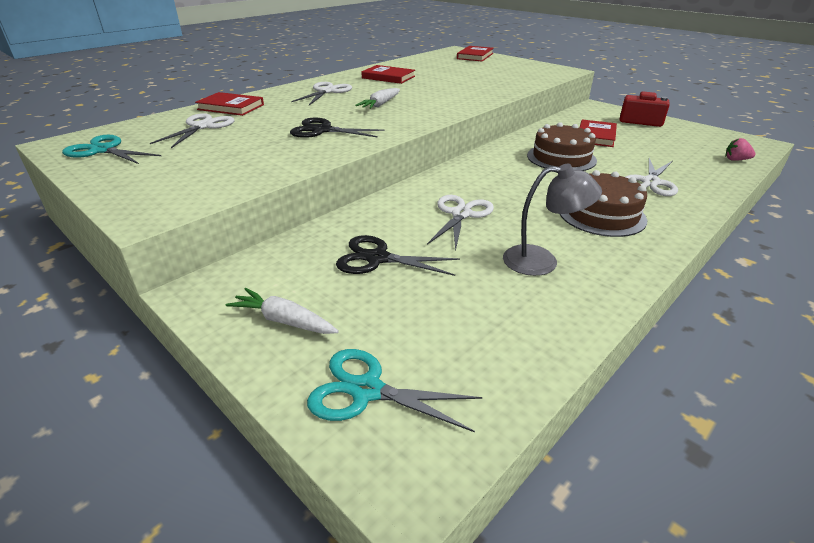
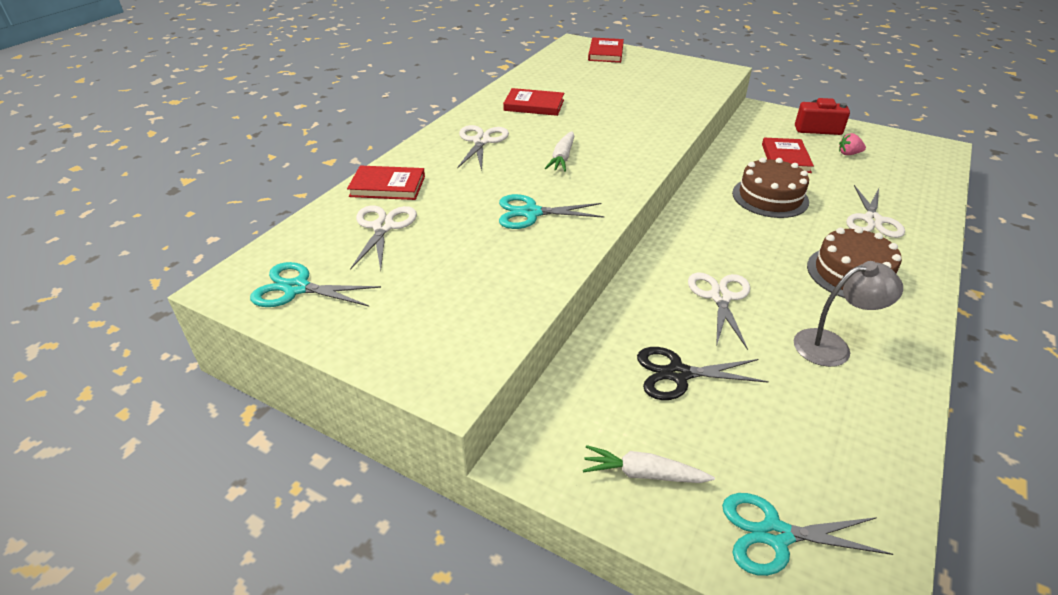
camera: 15 degrees left, 5 degrees up
(322, 130) = (531, 213): black scissors -> turquoise scissors
(736, 160) = (932, 175): pink strawberry -> pink strawberry (848, 154)

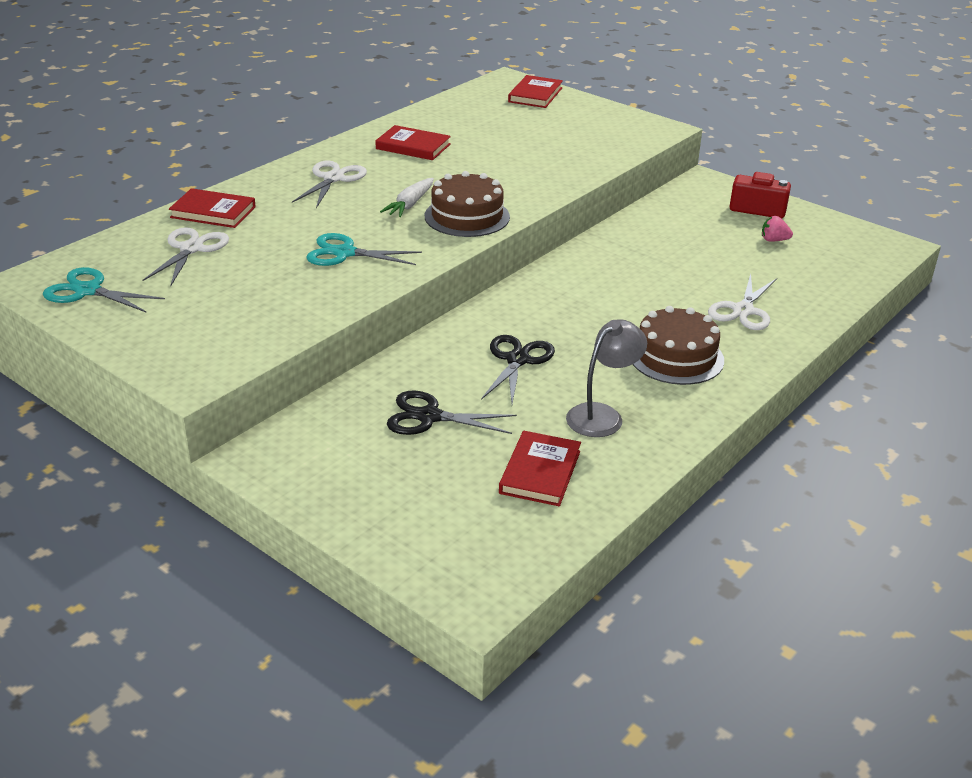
camera: 10 degrees right, 5 degrees down
(643, 474) = (347, 484): white carrot -> none
(720, 297) = (517, 360): white scissors -> black scissors
(770, 197) = (643, 274): brown cake -> brown cake (467, 216)
(775, 535) = (437, 541): turquoise scissors -> none
(785, 158) = (693, 237): red book -> red book (540, 472)
(832, 346) = (602, 415): grey lamp -> grey lamp turned 45 degrees counterclockwise

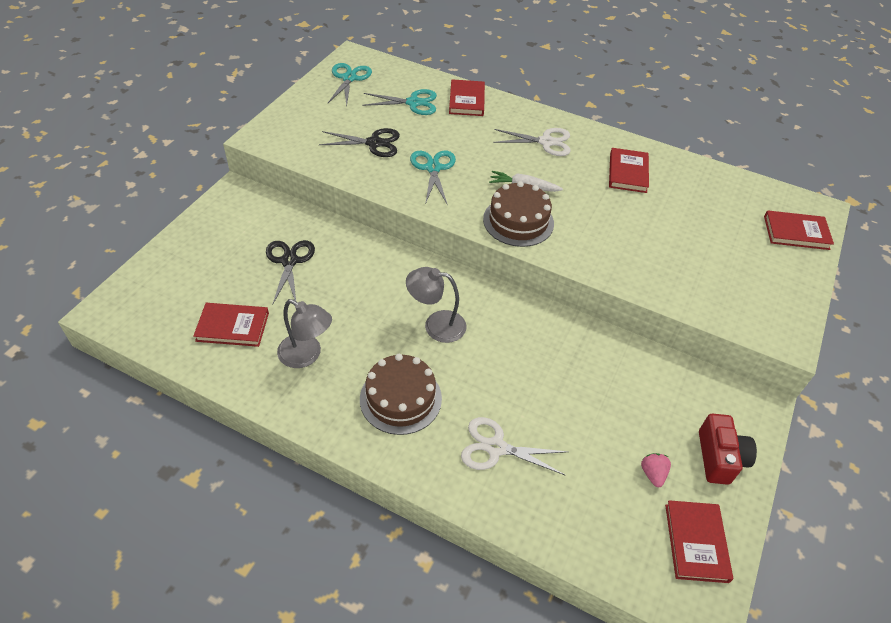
camera: 75 degrees right, 15 degrees up
(191, 249) = (413, 103): white scissors -> turquoise scissors
(517, 360) = (370, 297): black scissors -> black scissors (374, 143)
(574, 321) = (436, 325): none -> grey lamp
(839, 236) = (696, 542): none -> red book

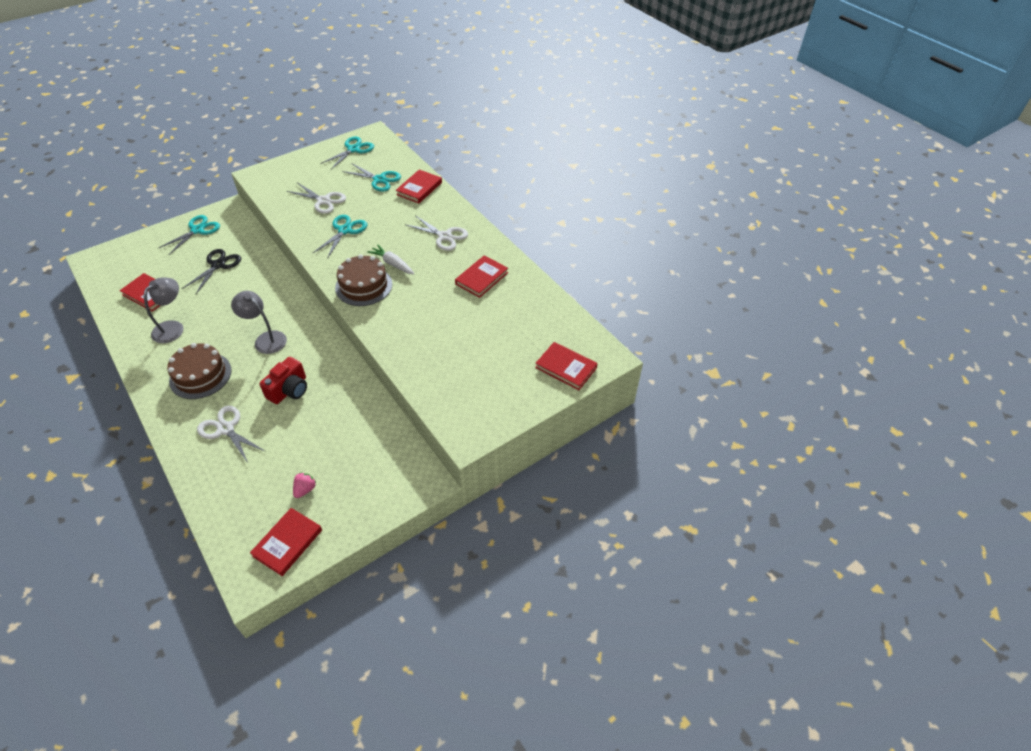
camera: 30 degrees right, 0 degrees up
(220, 229) = (197, 230): none -> turquoise scissors
(307, 355) = (173, 327): grey lamp -> grey lamp turned 120 degrees counterclockwise
(374, 143) = (323, 201): black scissors -> white scissors
(719, 458) = (360, 501): red camera -> red camera (289, 390)

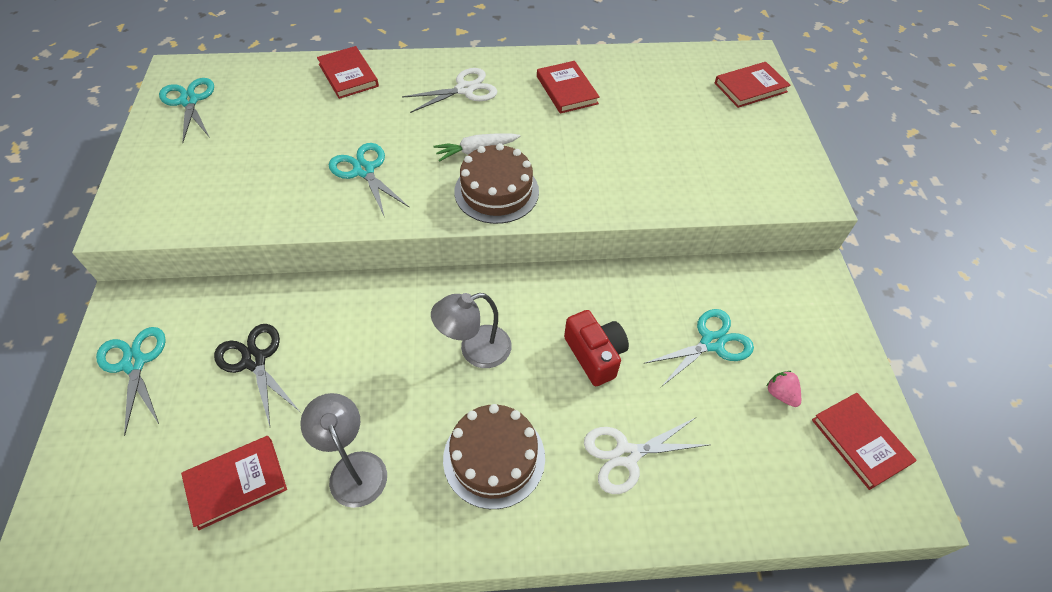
camera: 60 degrees left, 5 degrees up
(323, 201) = (274, 169): white scissors -> none
(379, 179) = (288, 101): turquoise scissors -> turquoise scissors (712, 343)

